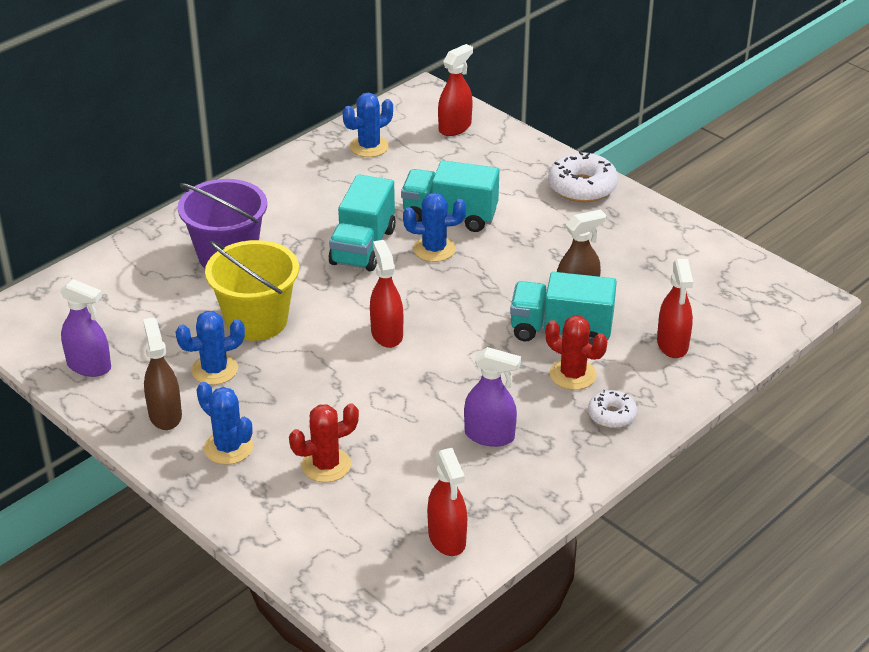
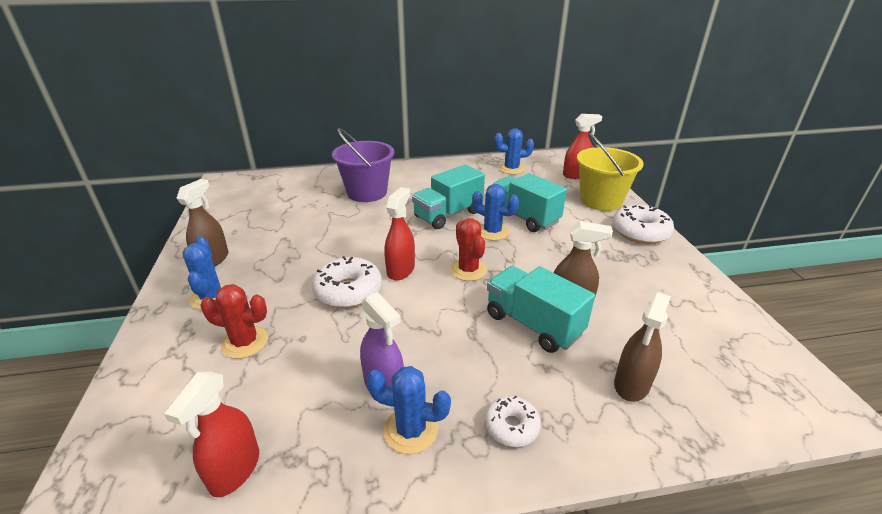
camera: 35 degrees right, 5 degrees down
(89, 366) = (221, 218): purple spray bottle -> none
(214, 370) = (275, 246): blue cactus -> blue cactus (410, 430)
(256, 321) = (335, 230): yellow bucket -> yellow bucket (600, 200)
(360, 378) = (348, 291): none -> white donut
(573, 375) = (509, 366): red cactus -> red cactus (468, 270)
(672, 344) = (631, 384): red spray bottle -> brown spray bottle

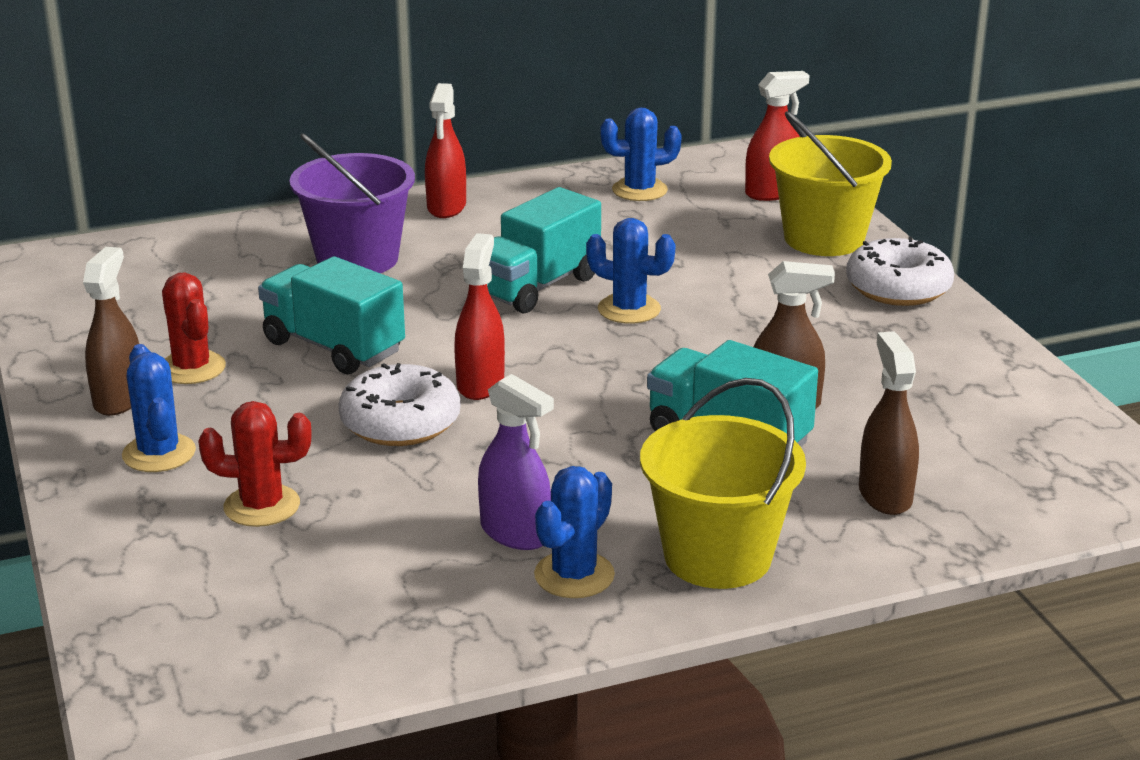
camera: 10 degrees left, 5 degrees down
(234, 470) = (341, 639): red spray bottle -> red spray bottle (446, 207)
(410, 430) = (574, 575): blue cactus -> blue cactus turned 60 degrees counterclockwise
(468, 270) = (601, 373): red cactus -> red cactus (192, 368)
(511, 426) = (717, 556): white donut -> yellow bucket
(524, 217) = (682, 280): turquoise truck -> turquoise truck (333, 347)
(631, 384) = (885, 495): brown spray bottle -> brown spray bottle turned 150 degrees clockwise

